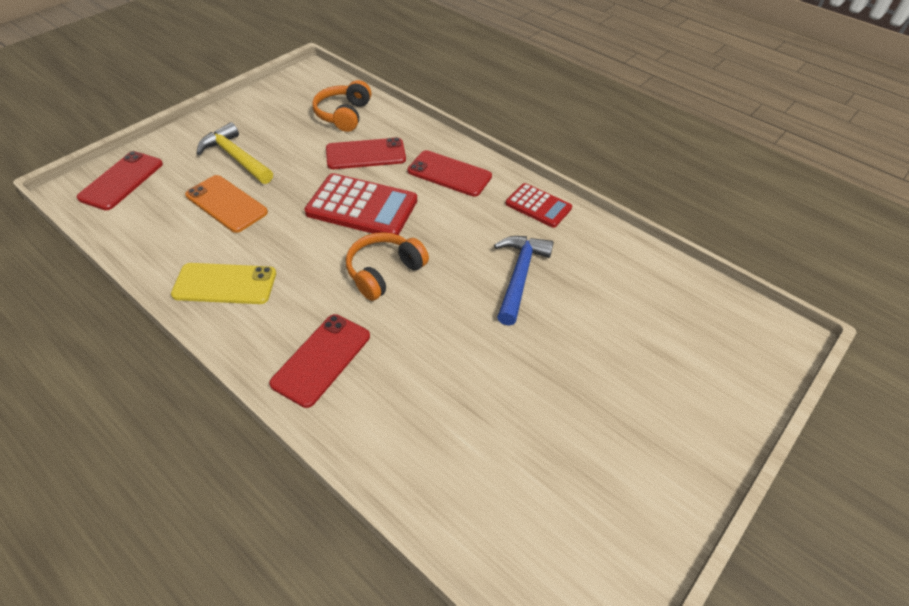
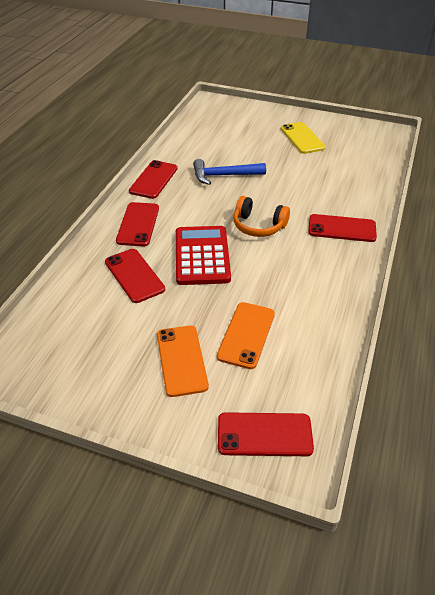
camera: 110 degrees left, 5 degrees down
(225, 284) = (324, 294): yellow phone -> yellow phone (302, 138)
(236, 158) = (181, 360): yellow hammer -> orange phone
(344, 115) = (76, 311): orange headphones -> none
(538, 206) = (153, 180): red calculator -> red phone

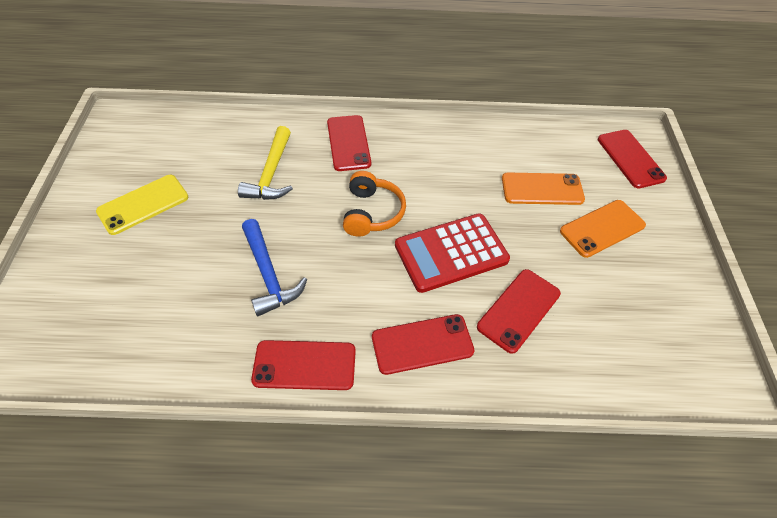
camera: 110 degrees left, 10 degrees up
(316, 187) = (271, 173): none -> yellow hammer

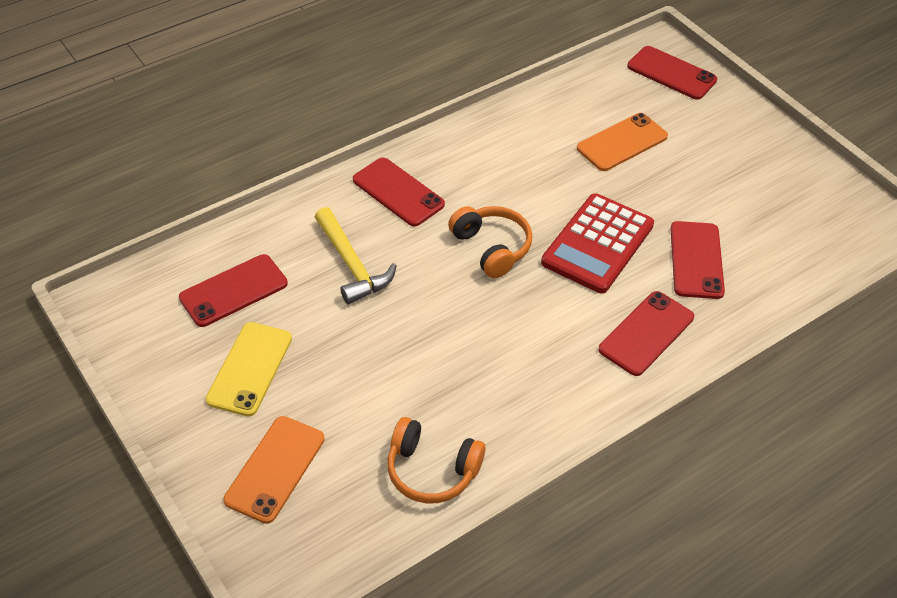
camera: 35 degrees left, 5 degrees down
(170, 346) = (432, 470): none -> orange headphones
(268, 274) = (454, 357): blue hammer -> none
(304, 365) = (567, 409): red phone -> red phone (233, 291)
(602, 228) = (701, 152): orange phone -> orange phone (275, 469)

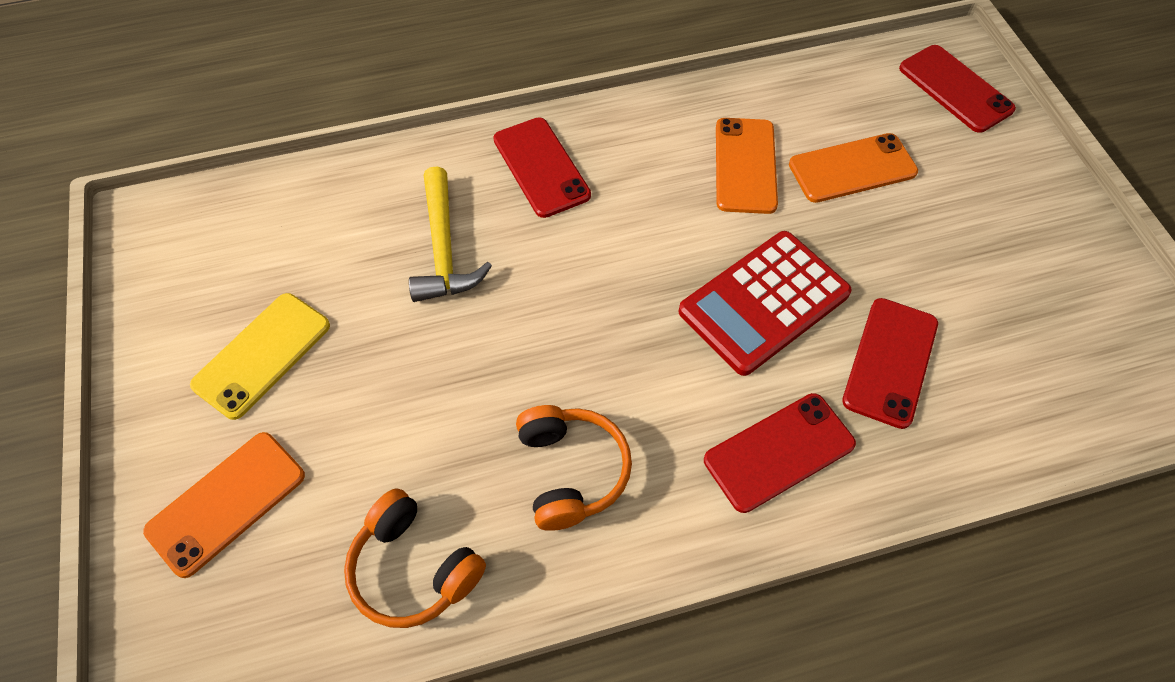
camera: 20 degrees right, 10 degrees up
(233, 291) = (292, 246): red phone -> none
(491, 248) = (624, 271): orange headphones -> orange headphones (570, 471)
(546, 157) = (745, 165): none -> orange phone

